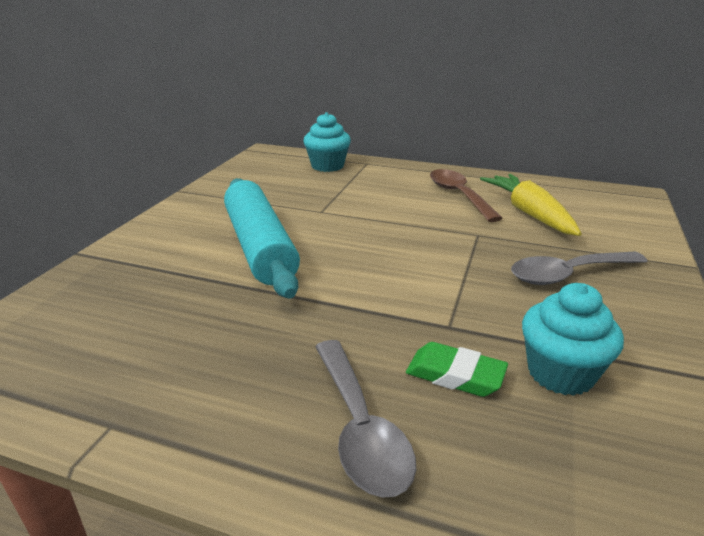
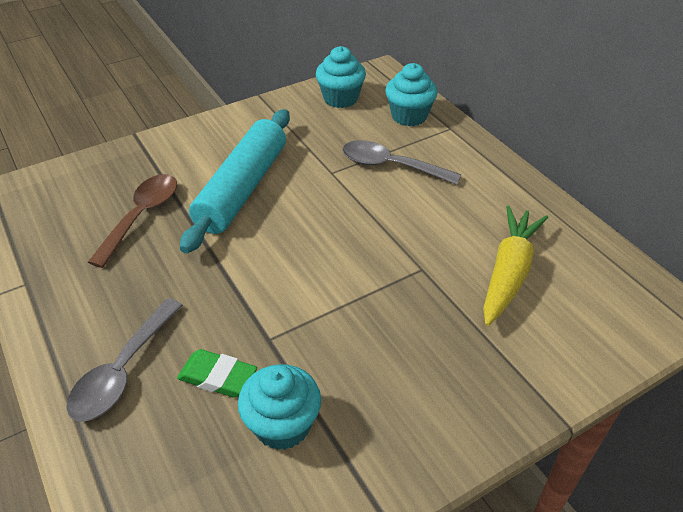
camera: 40 degrees right, 15 degrees up
(258, 172) = (340, 98): none -> turquoise cupcake
(455, 375) = (218, 377): green eraser -> green eraser turned 45 degrees counterclockwise
(458, 195) = (476, 214): brown spoon -> brown spoon (141, 216)
(568, 274) = (430, 355): grey spoon -> grey spoon (391, 166)

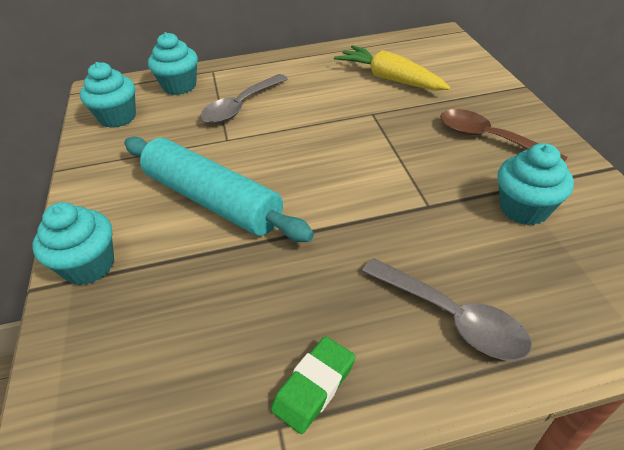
camera: 70 degrees left, 0 degrees up
(141, 216) = (209, 289): brown spoon -> brown spoon (489, 139)
(158, 150) = (89, 265): none -> turquoise cupcake
(218, 377) = (468, 243): green eraser -> green eraser (314, 386)

